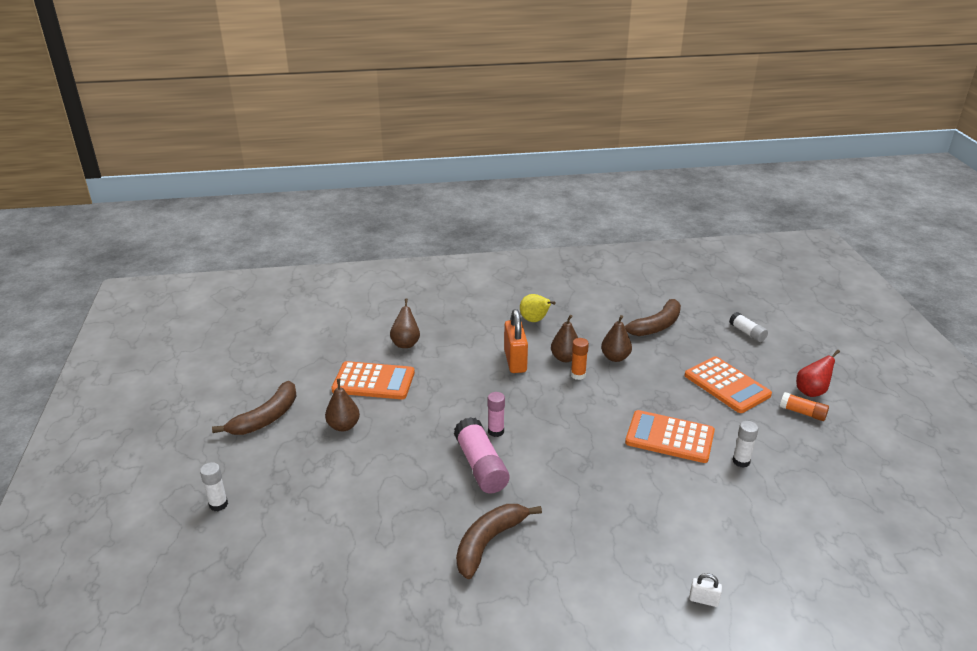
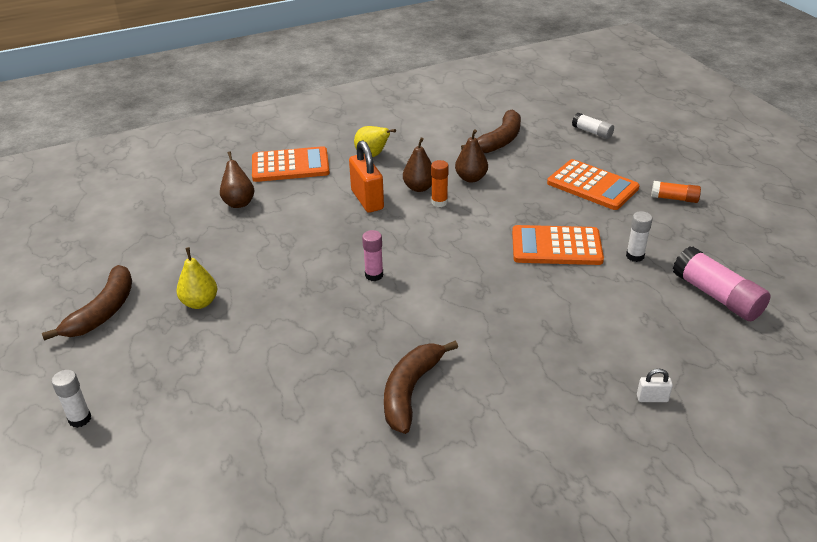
camera: 15 degrees left, 5 degrees up
(343, 426) = (200, 302): brown pear -> yellow pear
(373, 381) = (217, 249): orange calculator -> orange calculator (290, 166)
(481, 466) = (371, 314): pink glue stick -> pink glue stick (717, 296)
(811, 391) = (675, 177): red pear -> none

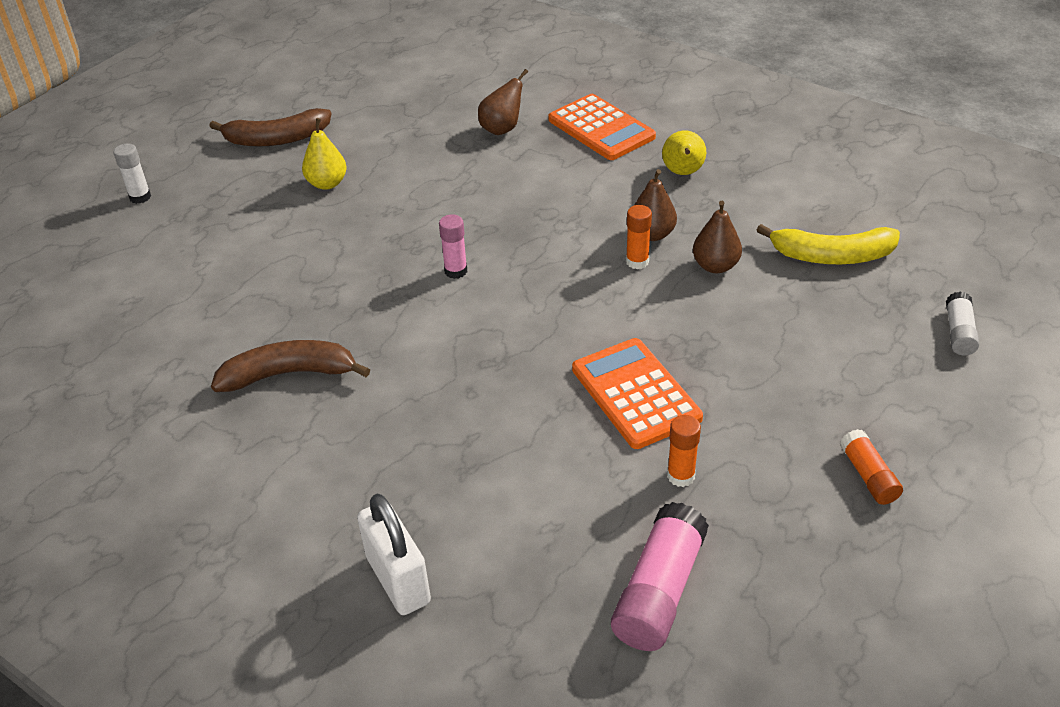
camera: 60 degrees right, 5 degrees up
(367, 200) = (589, 207): orange padlock -> none
(499, 140) = (832, 256): brown banana -> yellow banana
(592, 186) = (813, 380): orange calculator -> none
(635, 256) = (680, 476): white glue stick -> orange glue stick
(652, 398) = (398, 580): white padlock -> white padlock, size x2.11

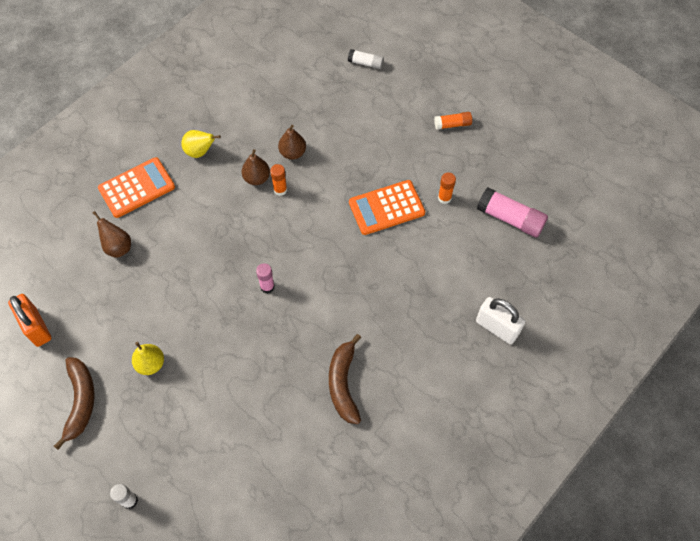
camera: 85 degrees left, 20 degrees up
(378, 91) = (36, 327): none -> orange padlock
(398, 580) = (497, 327): white padlock -> white padlock turned 60 degrees clockwise
(832, 256) = (296, 98): yellow banana -> none

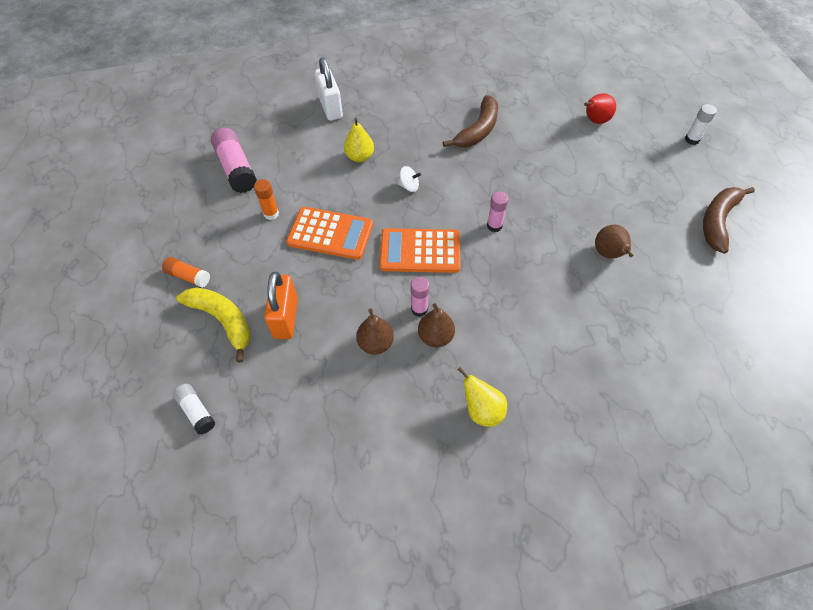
camera: 145 degrees left, 5 degrees down
(36, 327) = (752, 307): orange padlock -> orange padlock (286, 318)
(118, 247) = (634, 345): brown pear -> brown pear (608, 254)
(137, 188) = (584, 406): orange calculator -> orange calculator (420, 251)
(151, 364) = (639, 219): yellow pear -> yellow pear (360, 157)
(238, 468) = (594, 121): none -> red pear
(280, 190) = (419, 309): orange glue stick -> pink glue stick
(360, 284) = (409, 186): none -> white spinning top
(401, 113) = (223, 320): none -> yellow banana

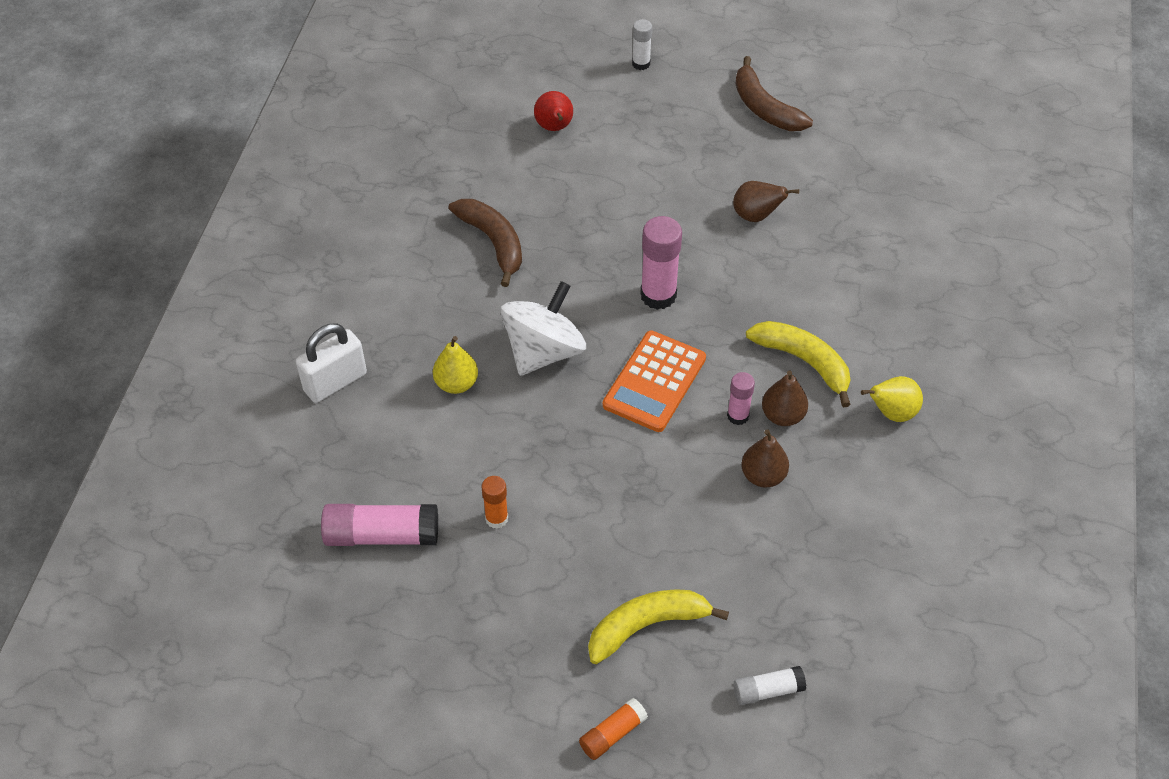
camera: 65 degrees left, 5 degrees down
(188, 276) = (551, 648): orange glue stick -> orange glue stick (612, 734)
(286, 318) = (679, 555): orange padlock -> none
(330, 108) = (335, 382): white padlock -> white padlock turned 45 degrees counterclockwise
(330, 234) = (572, 463): orange calculator -> none
(409, 186) = (544, 351): white spinning top -> white spinning top, size x2.44
(493, 333) = (804, 362): none -> yellow banana
(494, 226) = (658, 295): pink glue stick -> pink glue stick, size x1.75

